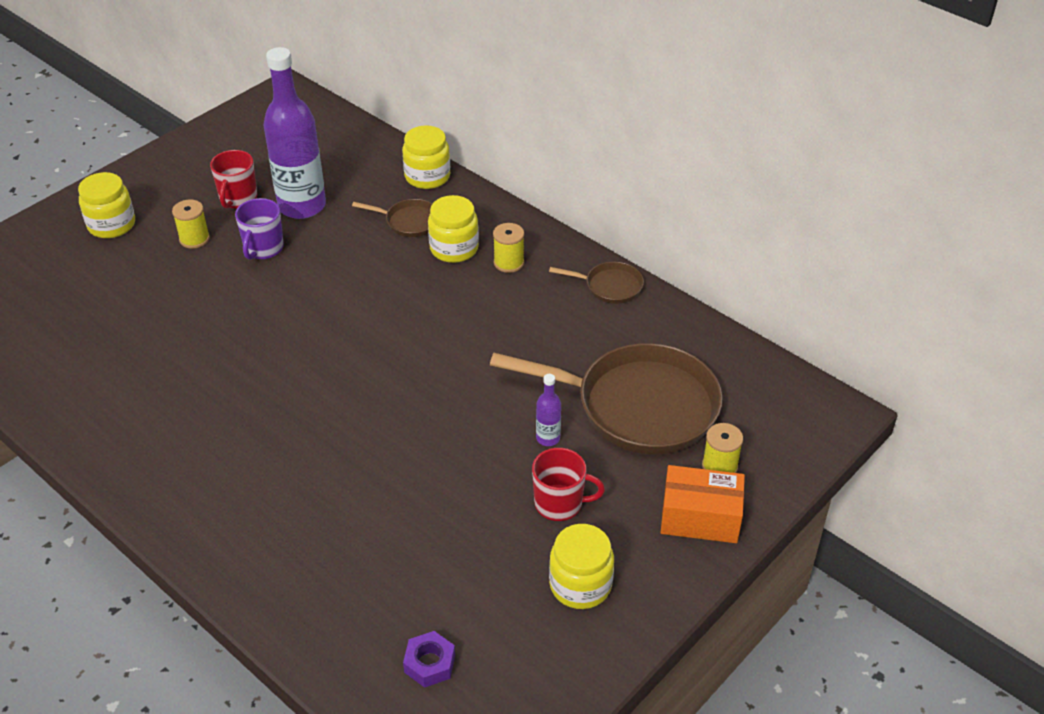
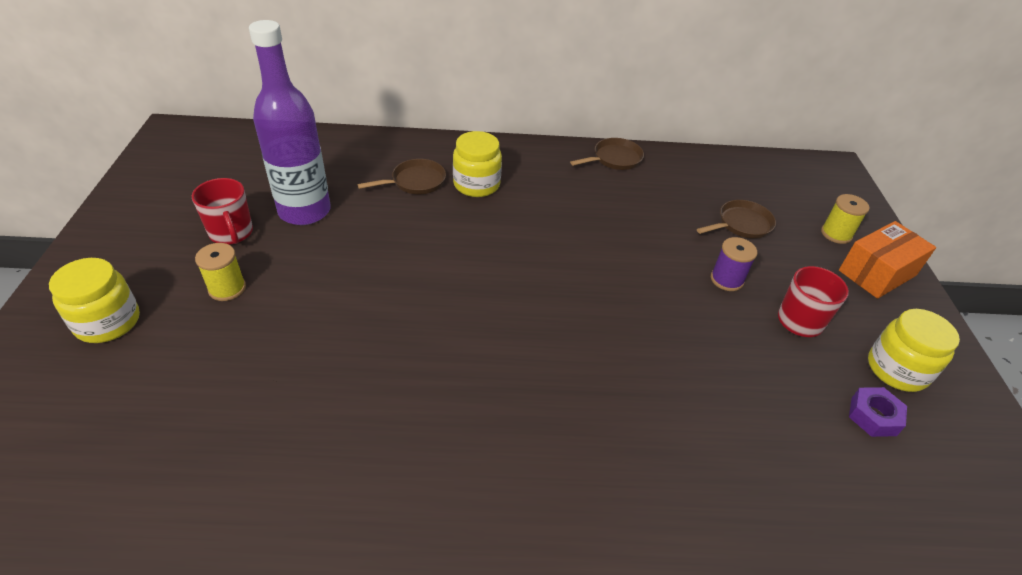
camera: 45 degrees left, 0 degrees up
(263, 249) = (312, 262): purple mug -> none
(427, 176) = (386, 144): yellow jar -> none
(429, 663) = (920, 519): purple nut -> purple nut (873, 416)
(508, 263) = (529, 175): yellow spool -> none
(548, 438) = (726, 279): purple bottle -> purple spool
(637, 406) = (741, 224): brown pan -> brown pan, size x0.45

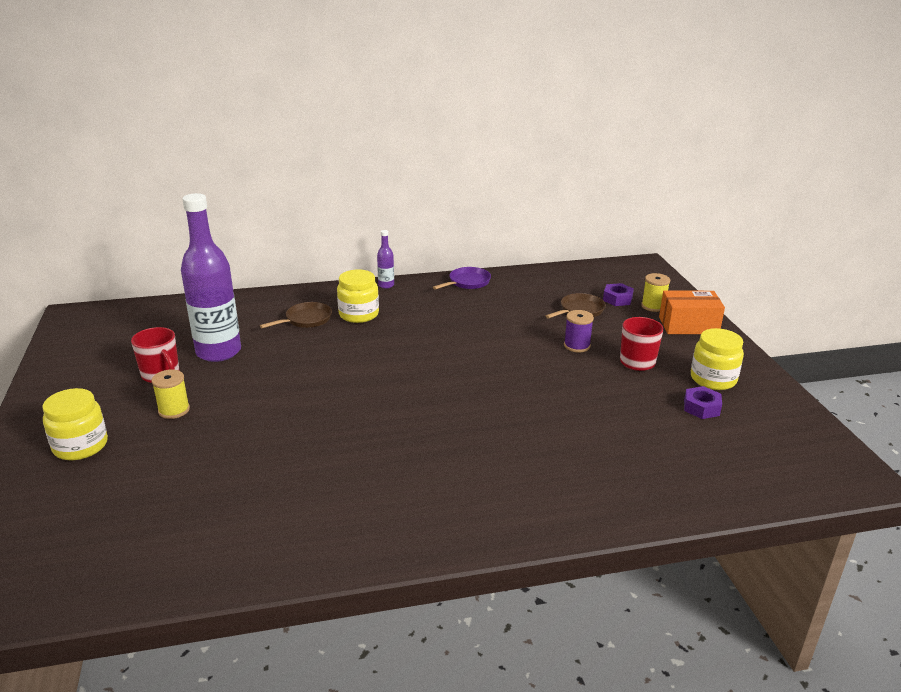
camera: 10 degrees left, 15 degrees down
(519, 147) = (386, 285): none -> purple bottle
(614, 159) = (467, 282): brown pan -> purple pan
(792, 215) = (617, 299): none -> purple nut
(877, 273) = (688, 325): orange box -> orange box turned 45 degrees clockwise

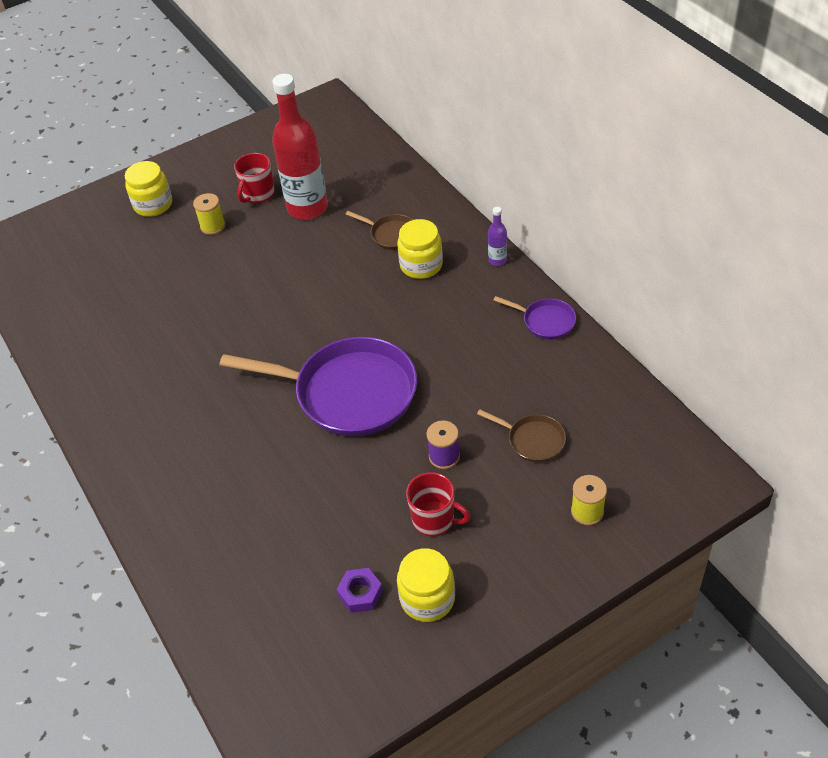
camera: 75 degrees right, 20 degrees up
(218, 352) = (307, 208): purple bottle -> red bottle
(480, 374) = (348, 393): none -> purple pan
(617, 299) = (586, 471): purple nut -> none
(688, 325) = (553, 557): orange box -> none

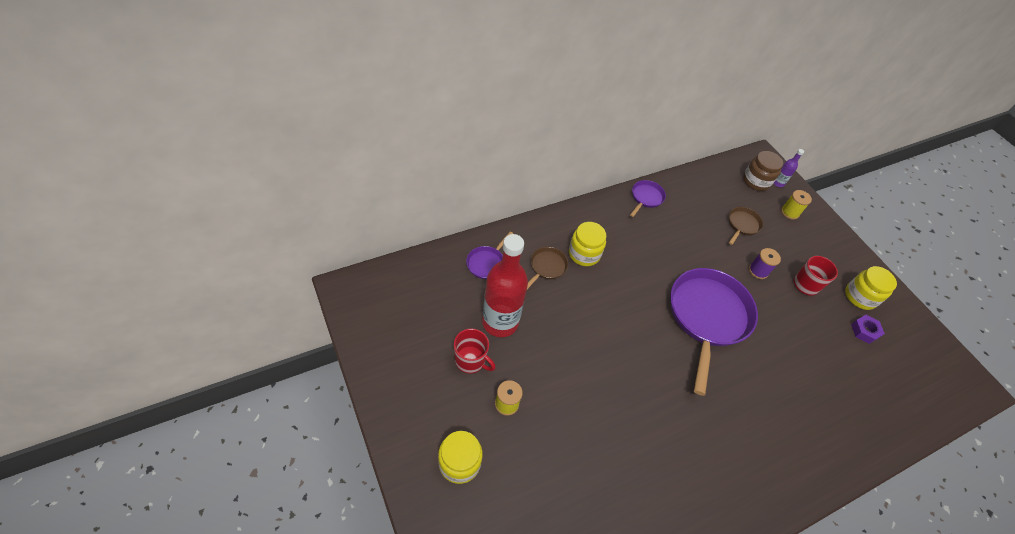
camera: 95 degrees left, 5 degrees up
(384, 186) = (487, 263): none -> purple pan
(497, 260) = (585, 210): purple bottle -> purple bottle (778, 183)
(645, 465) = (756, 181): none -> brown jar

